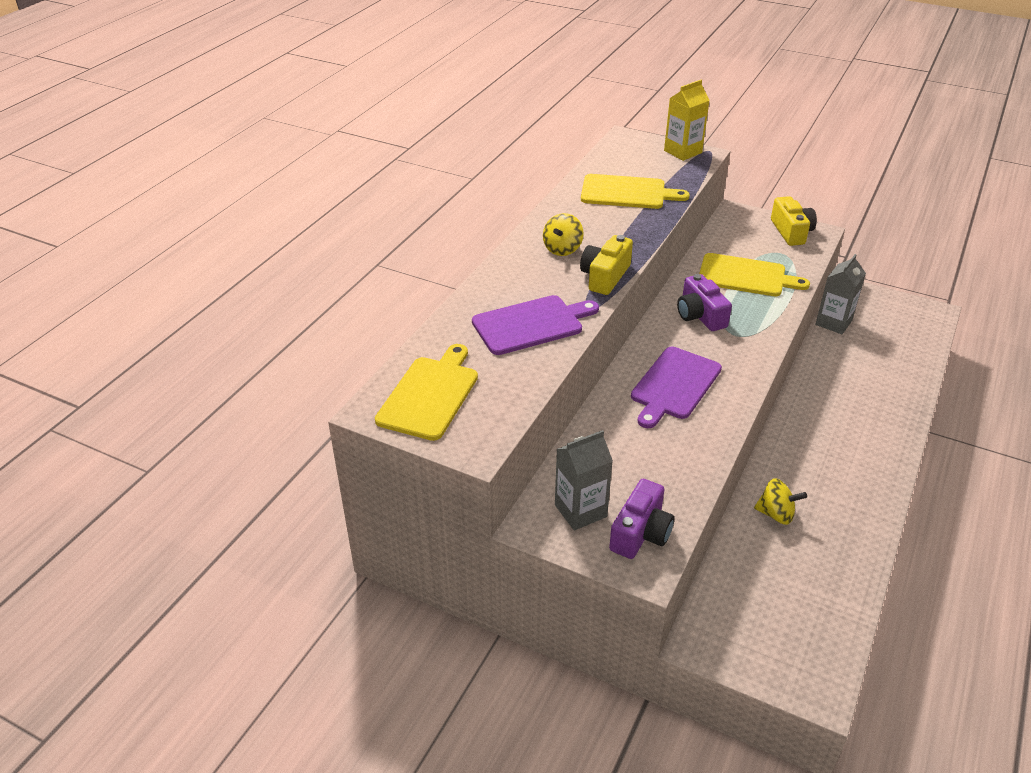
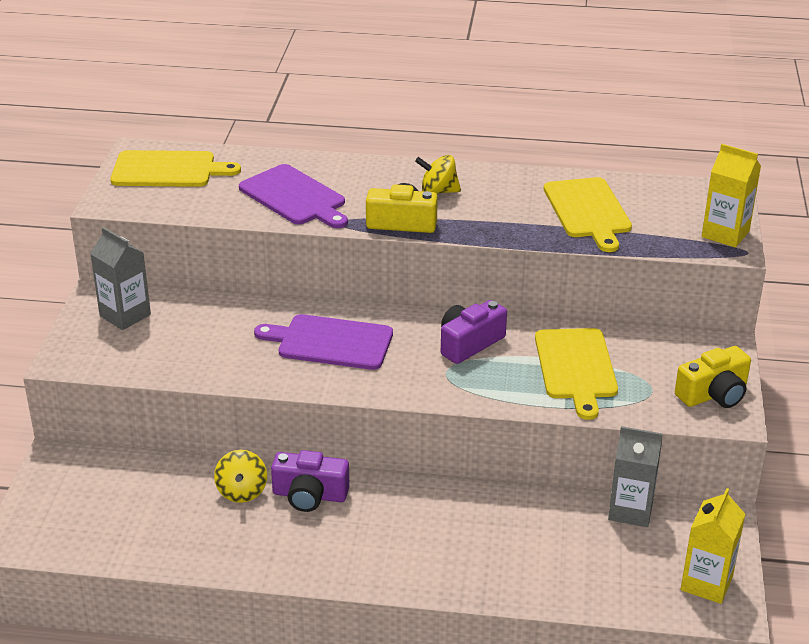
camera: 70 degrees right, 5 degrees down
(641, 533) = (107, 351): purple camera -> purple camera (309, 495)
(908, 313) = (706, 583): none -> yellow carton

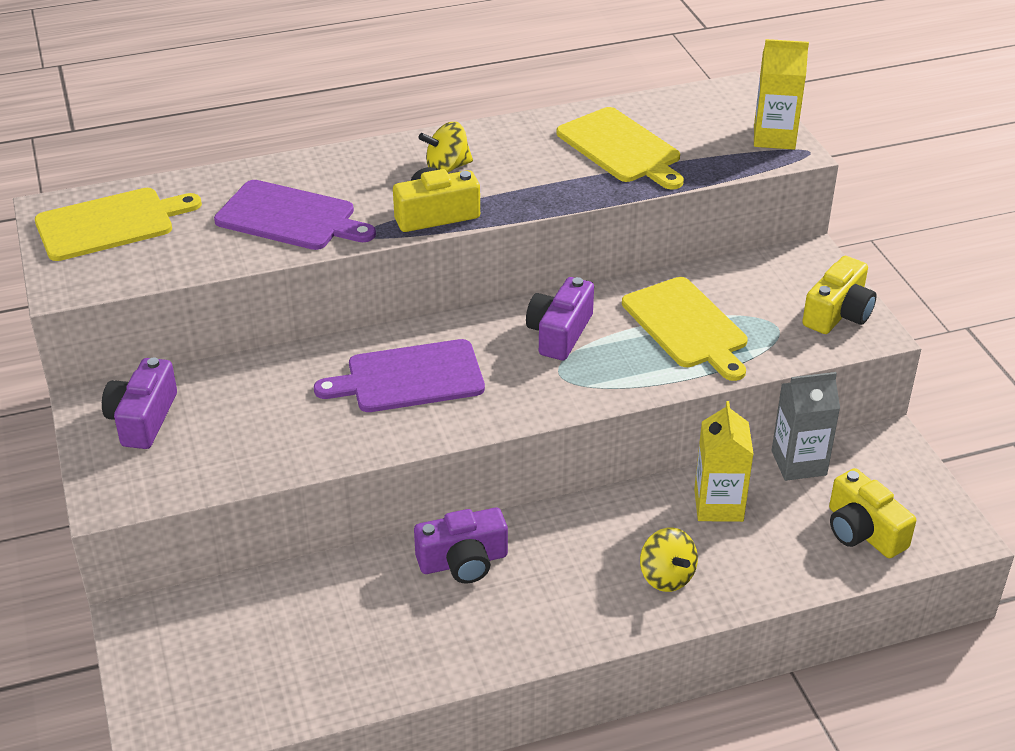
camera: 25 degrees left, 5 degrees up
(125, 315) = (143, 419): grey carton -> purple camera
(242, 491) = (385, 584): yellow spinning top -> yellow spinning top (666, 576)
(646, 580) = (863, 531): none -> yellow camera
(706, 583) = (919, 514): yellow carton -> yellow carton (718, 505)

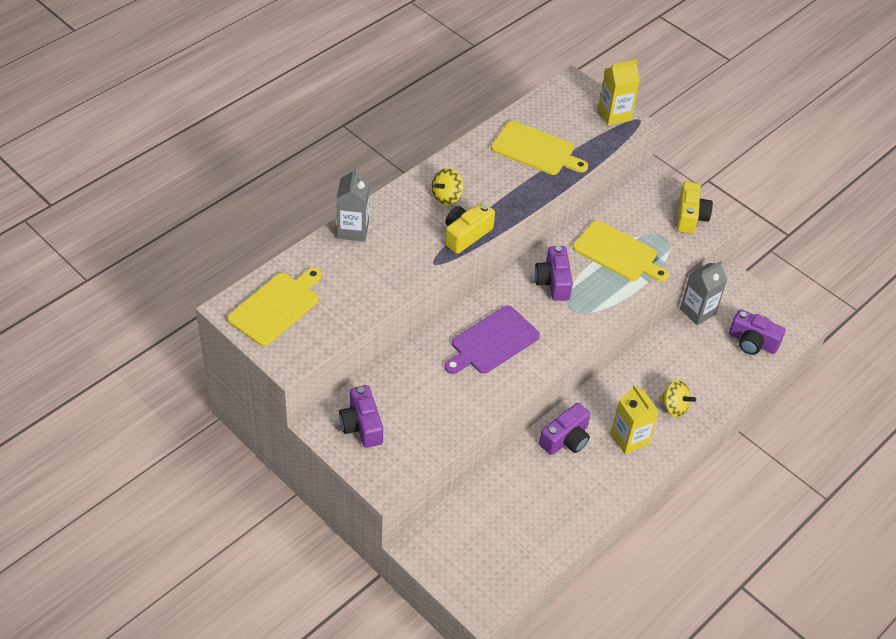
camera: 30 degrees left, 10 degrees up
(288, 170) = (353, 230): none -> grey carton
(290, 217) = (382, 265): purple cutting board -> none
(718, 505) = (673, 353): yellow carton -> yellow carton (629, 439)
(863, 531) = (752, 342): yellow camera -> purple camera

